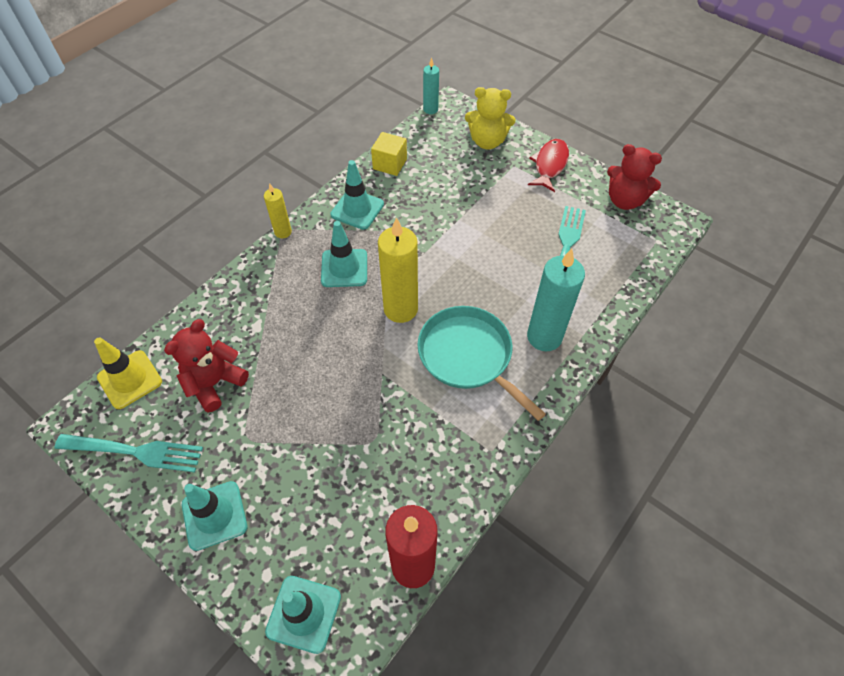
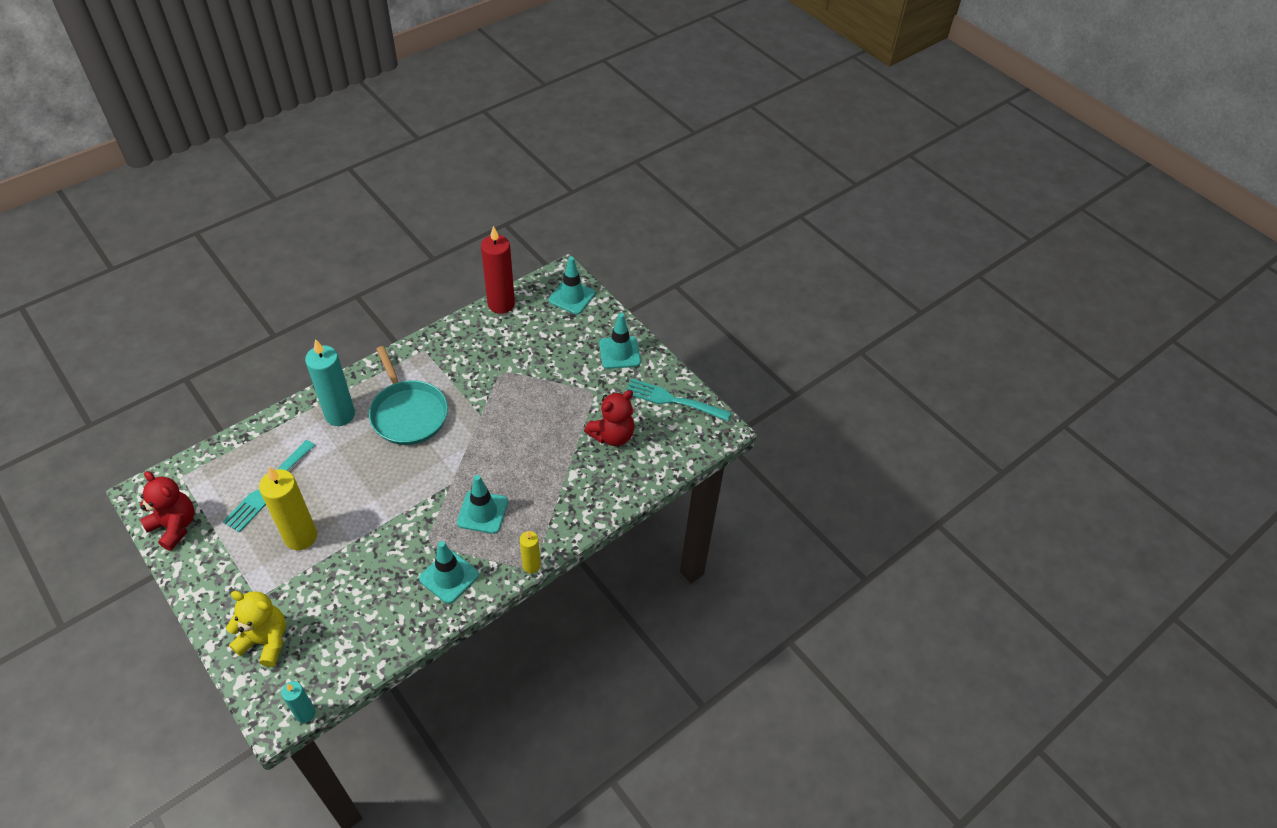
camera: 170 degrees left, 5 degrees down
(130, 379) = (679, 452): yellow traffic cone -> none
(390, 164) = (392, 632): yellow cube -> none
(400, 309) = (446, 462): yellow candle -> yellow candle (300, 537)
(549, 165) = (218, 589): red fish -> none

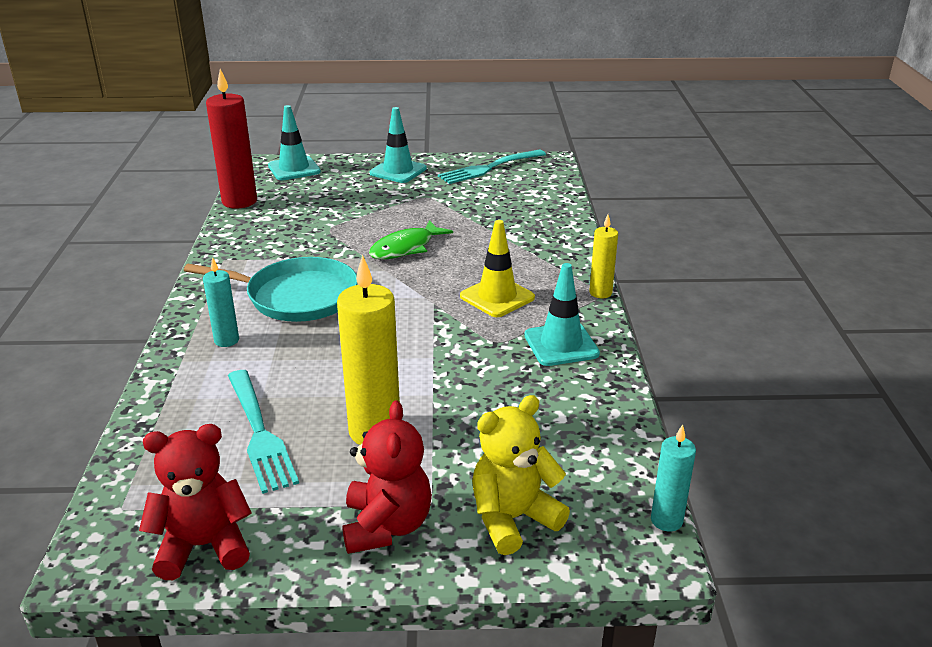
camera: 50 degrees left, 20 degrees down
(340, 415) = (226, 340): turquoise candle -> turquoise candle, size x0.55
(482, 512) = (497, 297): turquoise traffic cone -> yellow traffic cone
(509, 427) = (406, 248): none -> green fish
(612, 435) = (490, 204): red teddy bear -> red teddy bear (387, 526)

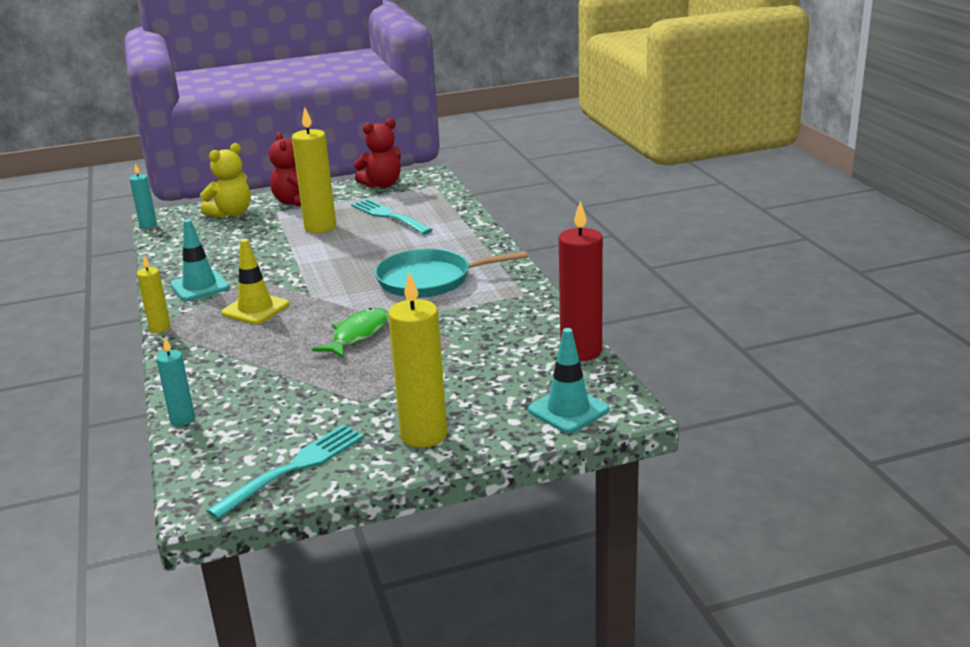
camera: 165 degrees right, 5 degrees down
(226, 340) = (455, 247): turquoise candle -> turquoise candle (182, 419)
(398, 171) = (424, 435): turquoise traffic cone -> yellow candle

